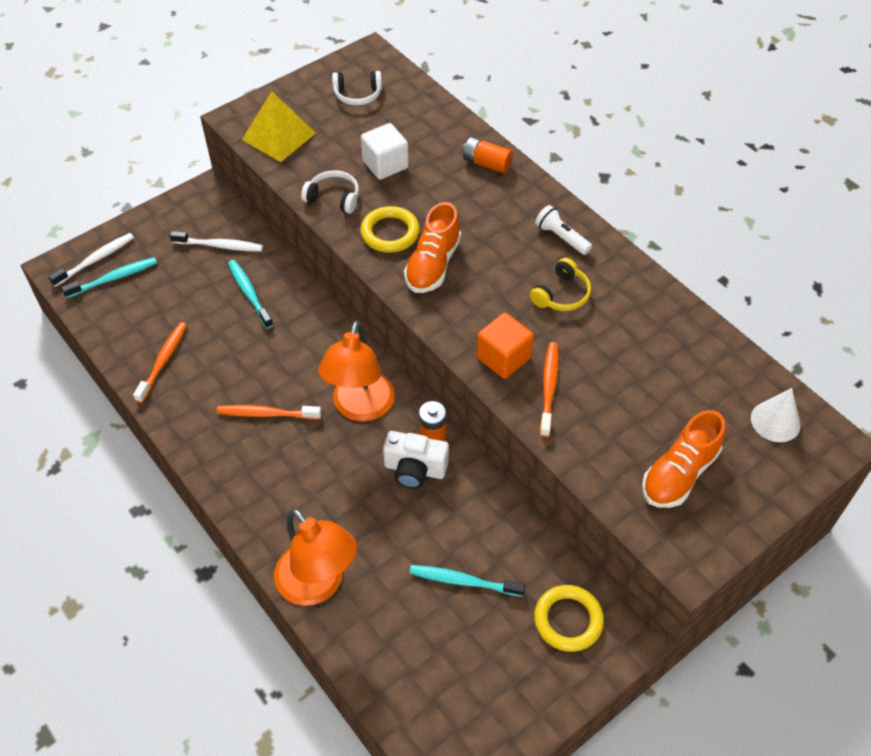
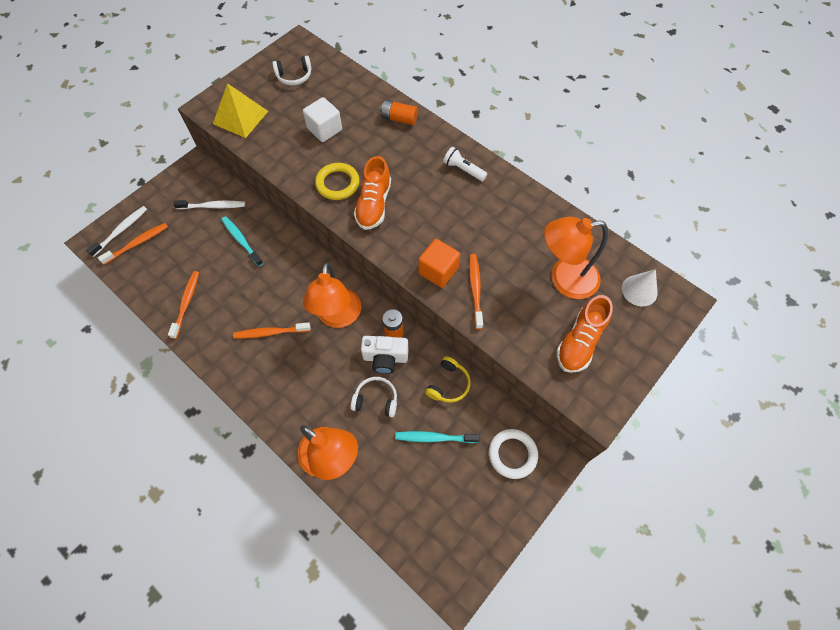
camera: 10 degrees left, 10 degrees up
(114, 278) = (137, 243): turquoise toothbrush -> orange toothbrush
(333, 198) = (290, 161): white headphones -> white headphones (376, 400)
(561, 294) = (471, 214): yellow headphones -> yellow headphones (448, 384)
(568, 620) = (512, 454): yellow ring -> white ring
(673, 392) = (564, 279): none -> orange lamp

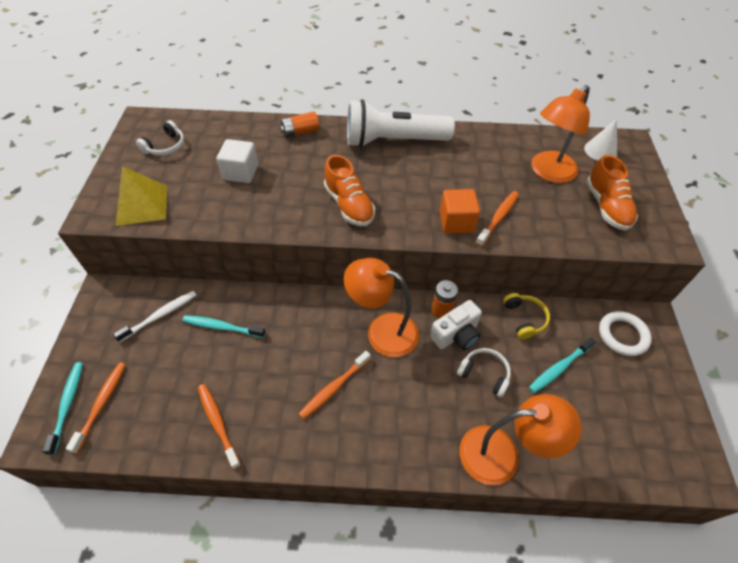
camera: 40 degrees left, 10 degrees down
(121, 230) = (67, 405): white toothbrush -> turquoise toothbrush
(337, 183) = (299, 207): yellow ring -> none
(338, 317) = (382, 331): orange lamp -> orange lamp turned 150 degrees clockwise
(376, 400) = (484, 374): white headphones -> white headphones turned 60 degrees clockwise
(463, 170) = (393, 141): white flashlight -> white flashlight, size x2.32
(475, 289) = (498, 218): orange toothbrush -> orange toothbrush turned 75 degrees clockwise

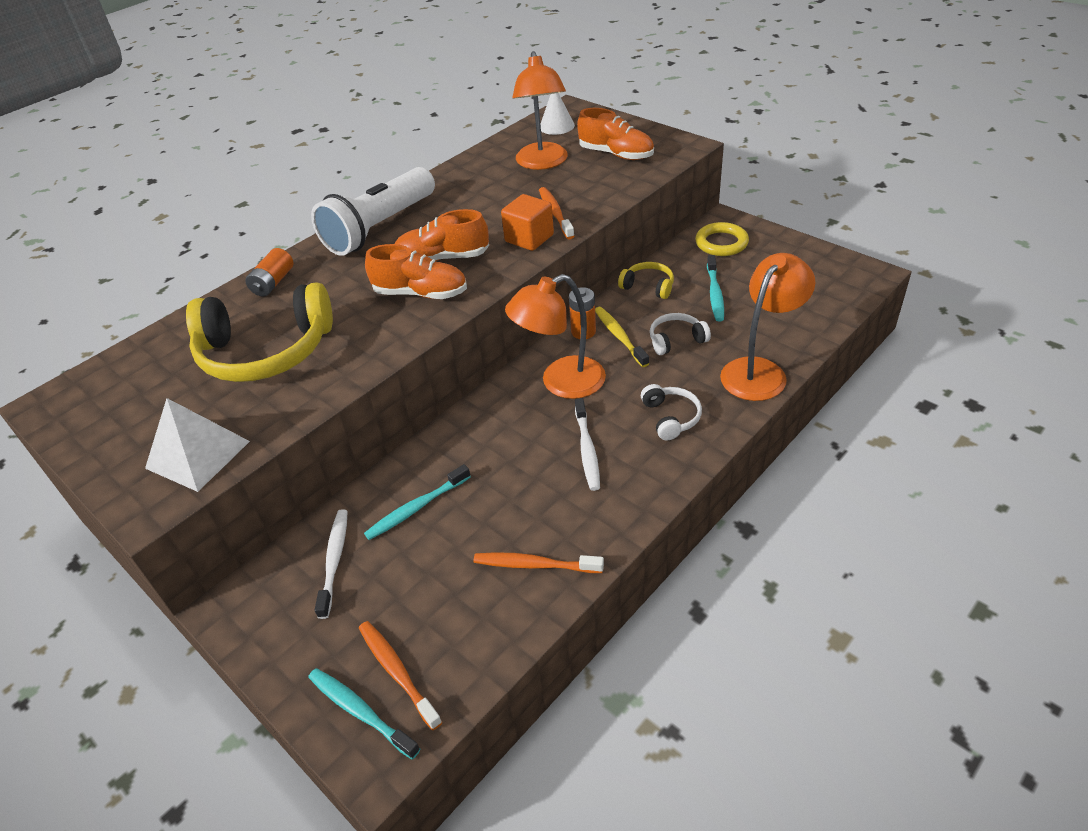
camera: 45 degrees left, 10 degrees down
(142, 205) = (198, 454): yellow pyramid -> white pyramid
(165, 146) = (130, 398): white headphones -> white headphones (671, 417)
(241, 172) = (266, 351): white cube -> yellow headphones
(334, 388) = (587, 450): orange toothbrush -> white toothbrush
(392, 192) = (443, 258): none -> orange shoe
(456, 335) = (619, 336): white camera -> yellow toothbrush
(622, 335) = (721, 243): white ring -> yellow ring

